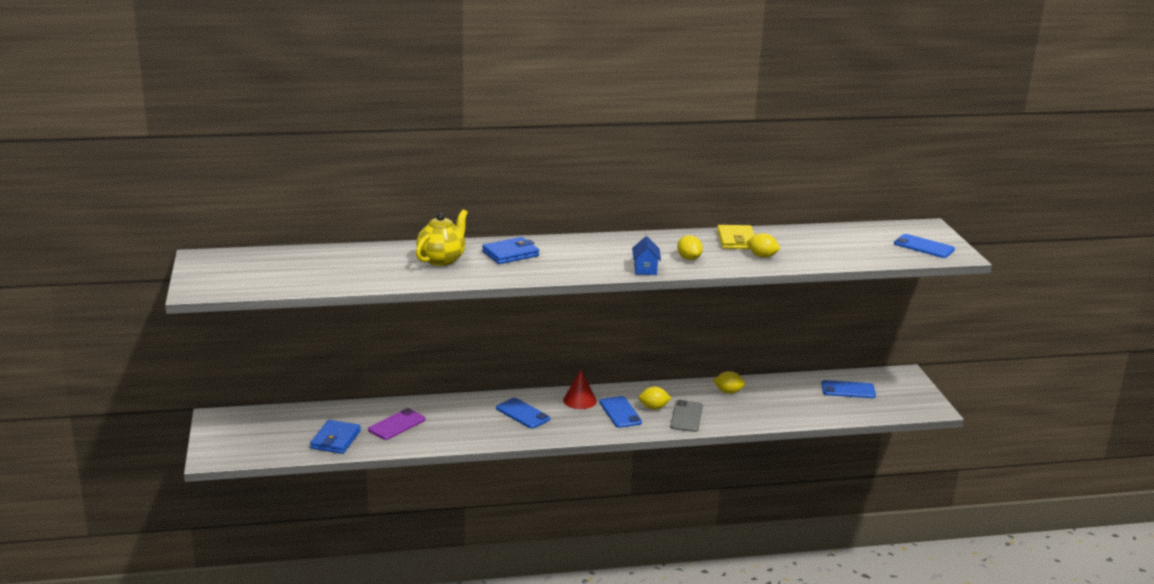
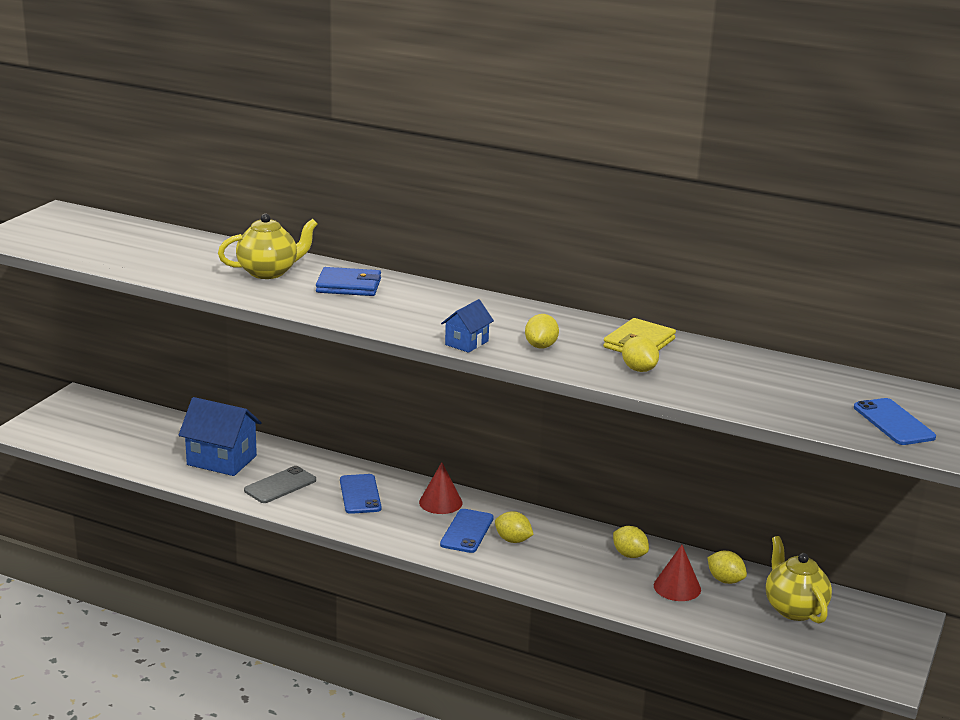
camera: 35 degrees right, 0 degrees up
(335, 440) = (146, 454): blue wallet -> none
(397, 425) = (221, 460): purple phone -> blue house
(686, 416) = (537, 564): grey phone -> grey phone (280, 485)
(777, 401) = (677, 587): none -> red cone
(795, 387) = (725, 580): none -> yellow lemon
(848, 390) = (794, 609): blue phone -> yellow teapot

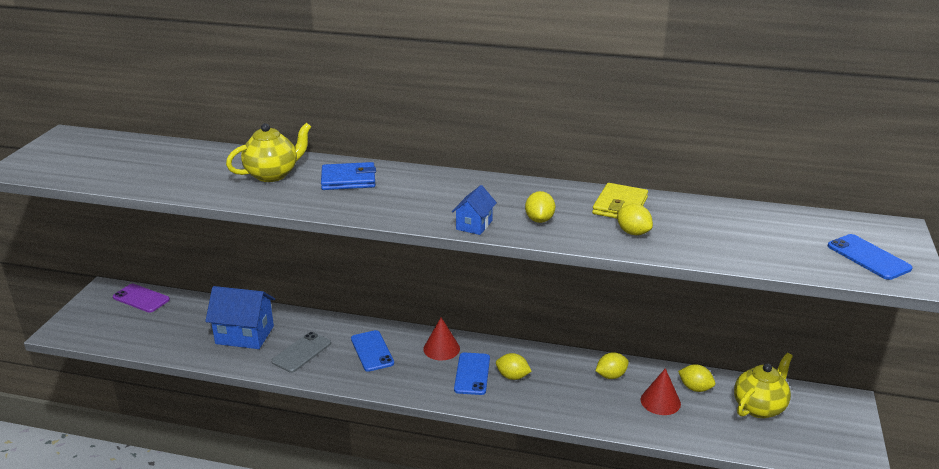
camera: 10 degrees left, 5 degrees up
(116, 410) = (141, 298): none -> purple phone
(629, 555) = (611, 376): yellow lemon -> yellow lemon turned 60 degrees counterclockwise
(794, 609) = (759, 407): yellow teapot -> yellow teapot turned 75 degrees clockwise

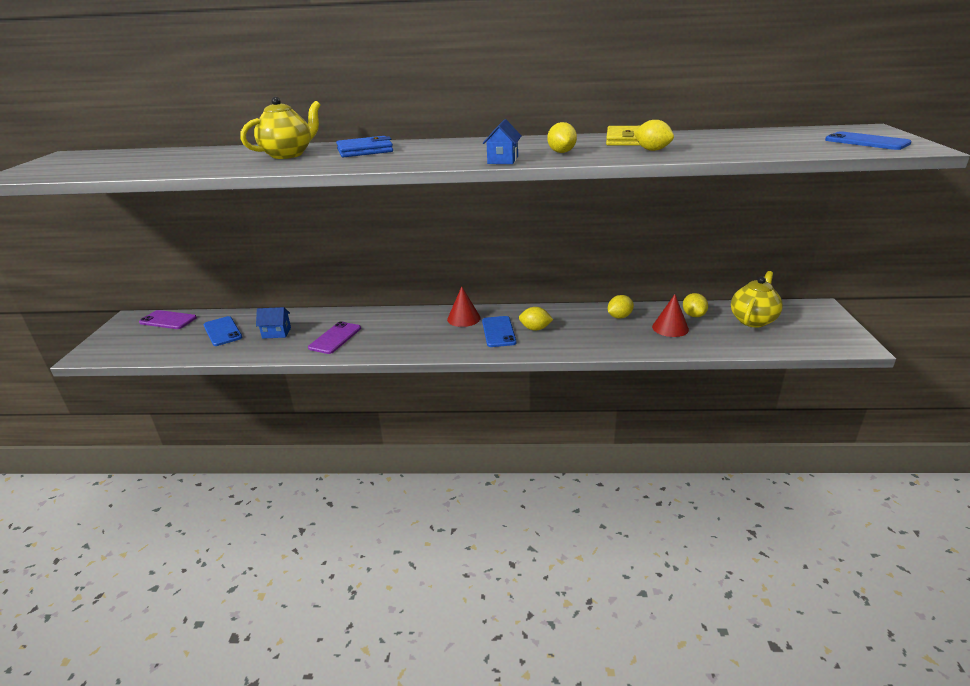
camera: 10 degrees left, 0 degrees up
(244, 335) = (276, 333): blue house -> blue house, size x0.54
(301, 352) = (335, 338): grey phone -> purple phone
(372, 351) = (401, 328): blue phone -> blue phone (222, 331)
(695, 388) = (693, 315): yellow lemon -> yellow lemon turned 60 degrees clockwise

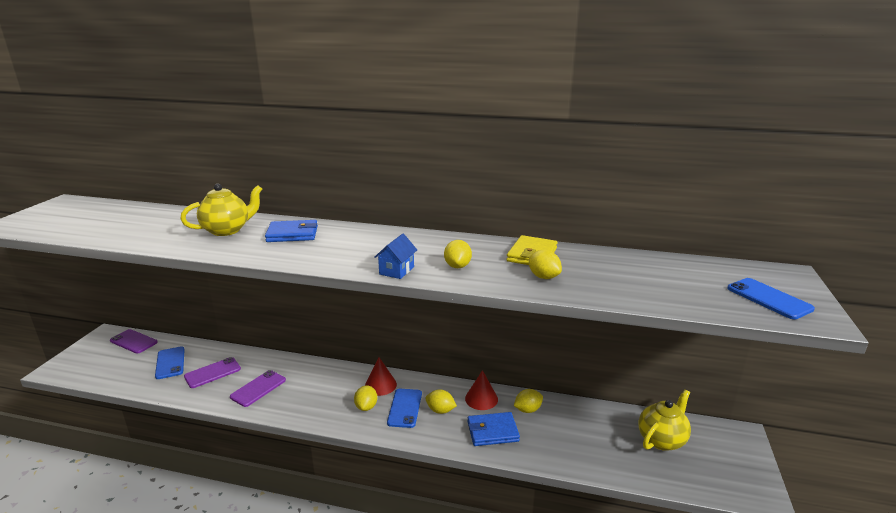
camera: 10 degrees right, 5 degrees down
(276, 333) = (212, 373): blue house -> purple phone
(594, 336) = (492, 431): none -> blue wallet
(670, 328) = (572, 434): red cone -> red cone (481, 399)
(693, 315) = (602, 421): yellow lemon -> yellow lemon (366, 407)

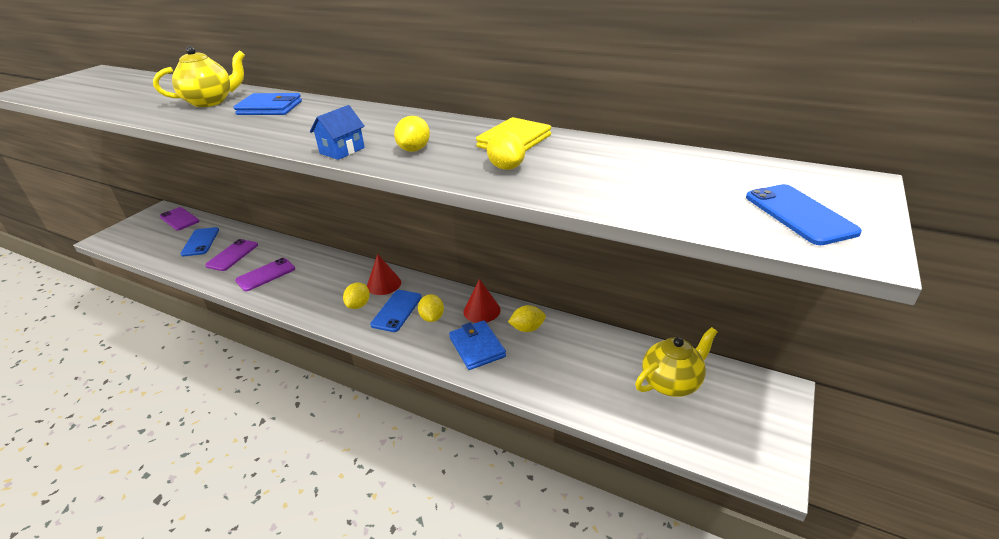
camera: 15 degrees right, 10 degrees up
(212, 373) = (232, 255): purple phone -> purple phone turned 45 degrees counterclockwise
(440, 410) = (432, 318): yellow lemon -> yellow lemon turned 45 degrees clockwise
(492, 431) = (477, 347): blue wallet -> blue wallet turned 60 degrees clockwise

